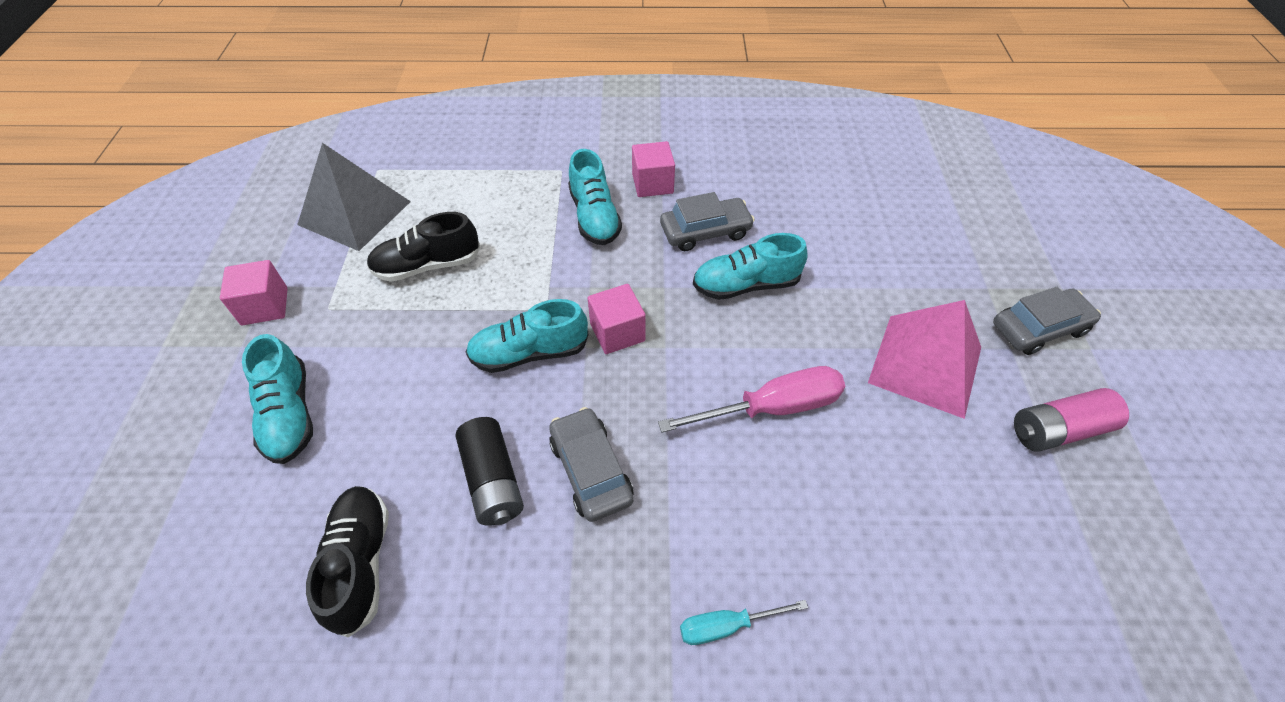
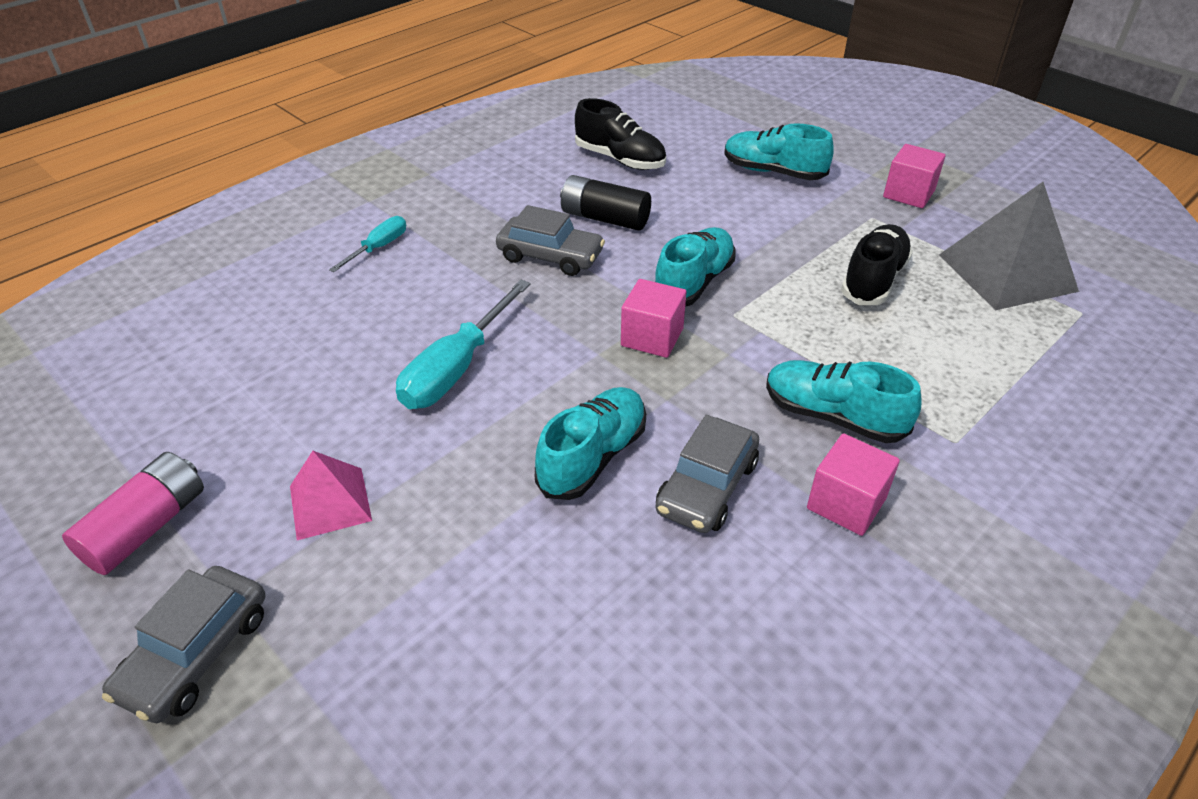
camera: 135 degrees right, 10 degrees down
(772, 408) = (457, 368): pink screwdriver -> turquoise screwdriver
(925, 364) = (330, 503): pink pyramid -> pink pyramid, size x0.58

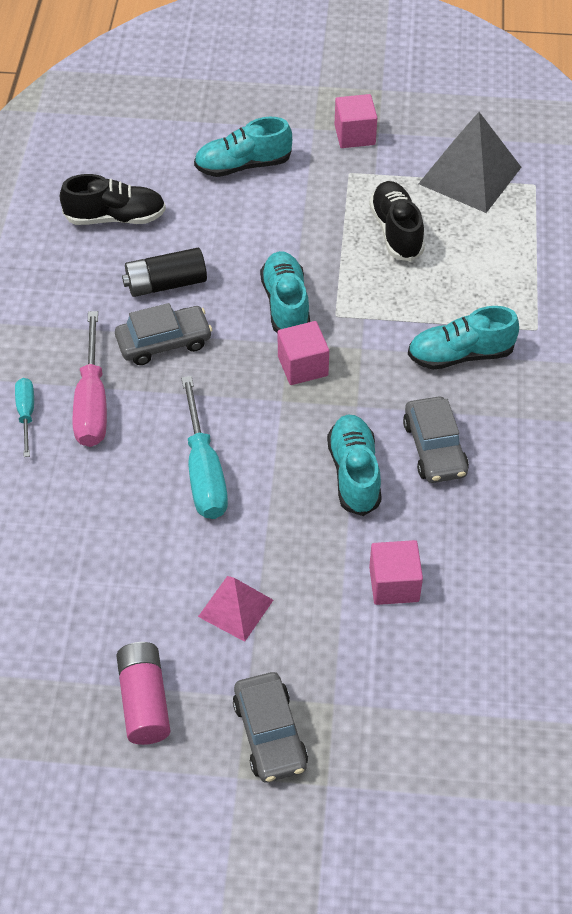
camera: 40 degrees left, 10 degrees up
(438, 266) = (92, 402): none -> pink screwdriver
(846, 503) = (514, 408): pink cube -> pink cube (394, 584)

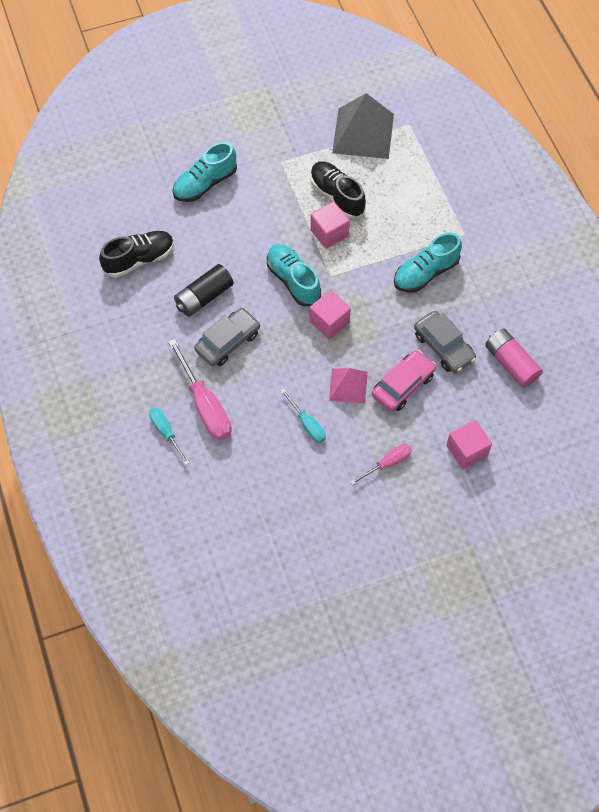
camera: 25 degrees left, 10 degrees up
(144, 701) = (357, 594): pink battery -> pink battery (511, 363)
(204, 471) = (307, 424): turquoise screwdriver -> turquoise screwdriver, size x0.57
(235, 608) = (379, 509): pink pyramid -> pink pyramid (348, 386)
(270, 734) = (444, 581): grey car -> none
(279, 558) = (387, 463): none -> pink screwdriver
(354, 135) = (269, 130): pink cube -> pink cube (329, 233)
(354, 473) = (403, 385): turquoise shoe -> pink car

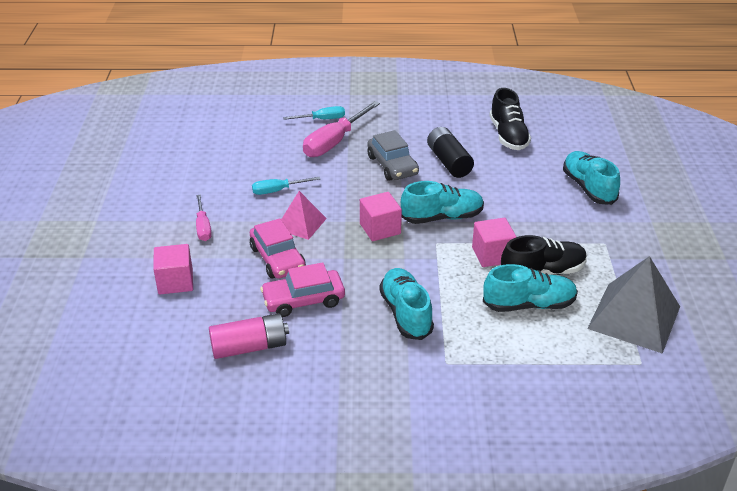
camera: 110 degrees right, 25 degrees down
(205, 405) = (334, 142): pink screwdriver -> pink screwdriver turned 45 degrees counterclockwise
(379, 197) = (529, 305): none -> turquoise shoe
(443, 347) = (303, 300): grey car -> pink car

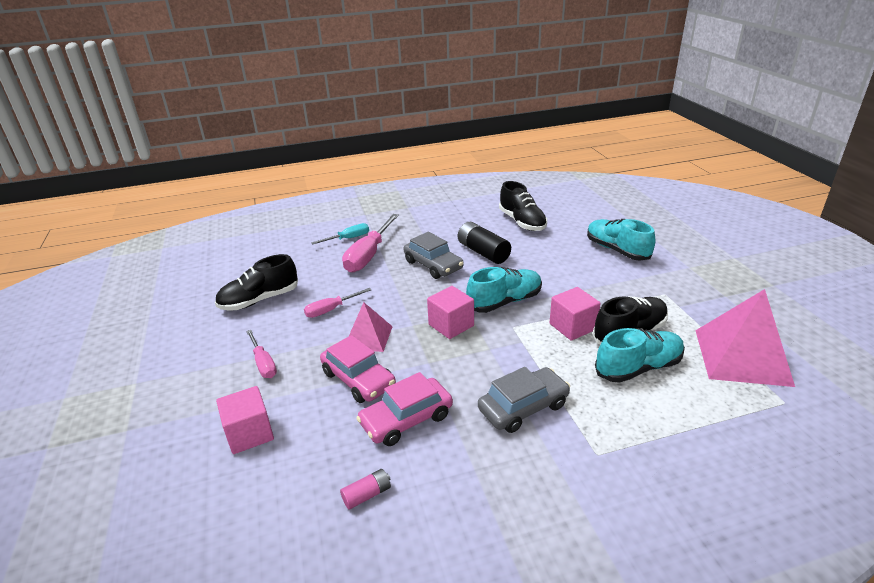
camera: 15 degrees left, 5 degrees down
(217, 167) = (259, 300): none -> black shoe
(249, 347) = (367, 495): pink battery -> pink battery, size x0.52
(278, 190) = (331, 310): turquoise screwdriver -> pink screwdriver
(406, 313) = (523, 407): turquoise shoe -> grey car
(634, 317) = (742, 356): grey pyramid -> pink pyramid

